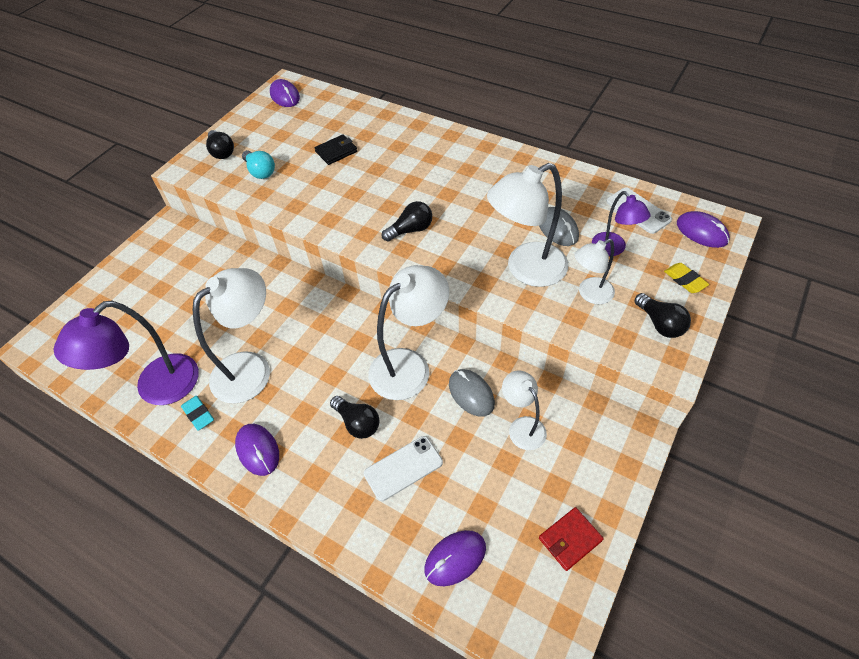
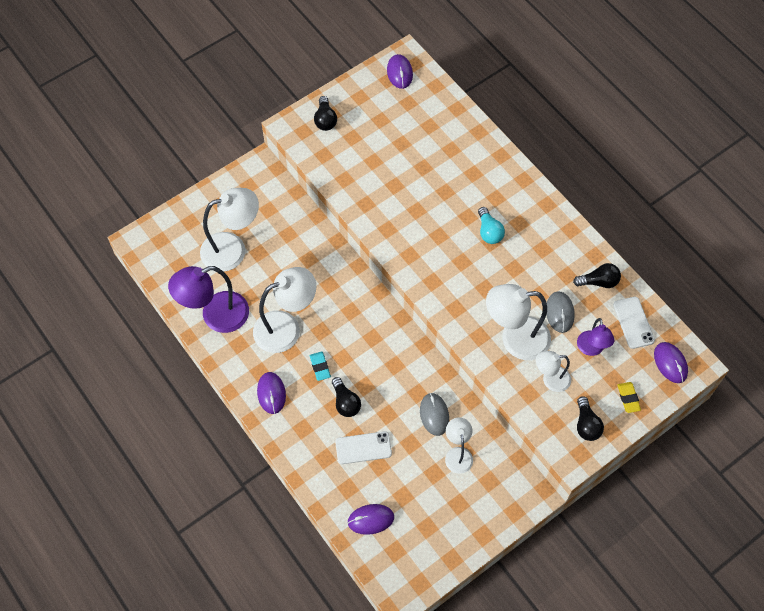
camera: 20 degrees right, 10 degrees up
(198, 414) = (239, 349): turquoise eraser -> turquoise eraser (320, 367)
(260, 171) = (350, 155): turquoise light bulb -> turquoise light bulb (489, 232)
(336, 151) = (419, 158): black wallet -> none
(409, 366) = (400, 374): white lamp -> white lamp (233, 249)
(411, 230) = (445, 266): black light bulb -> black light bulb (599, 282)
(570, 539) = (449, 540): red wallet -> none

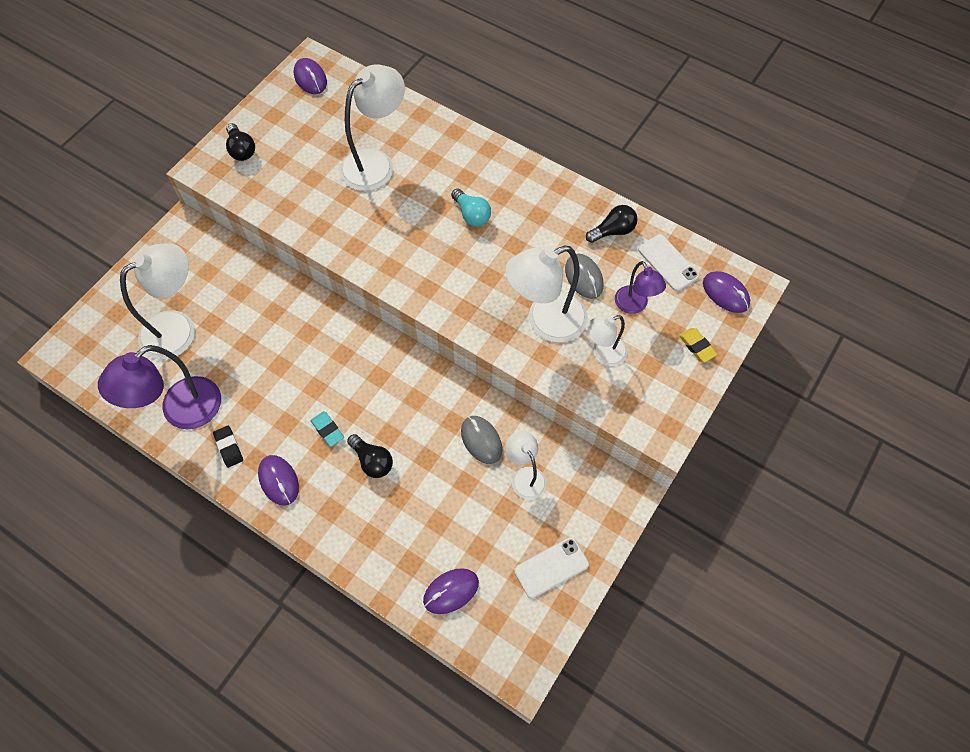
camera: 20 degrees left, 0 degrees up
(242, 355) = (229, 447): none -> black eraser
(286, 328) = (272, 398): white lamp -> white lamp (376, 163)
(363, 448) = (412, 507): white phone -> white phone (551, 567)
(586, 425) = (663, 391): black light bulb -> none

